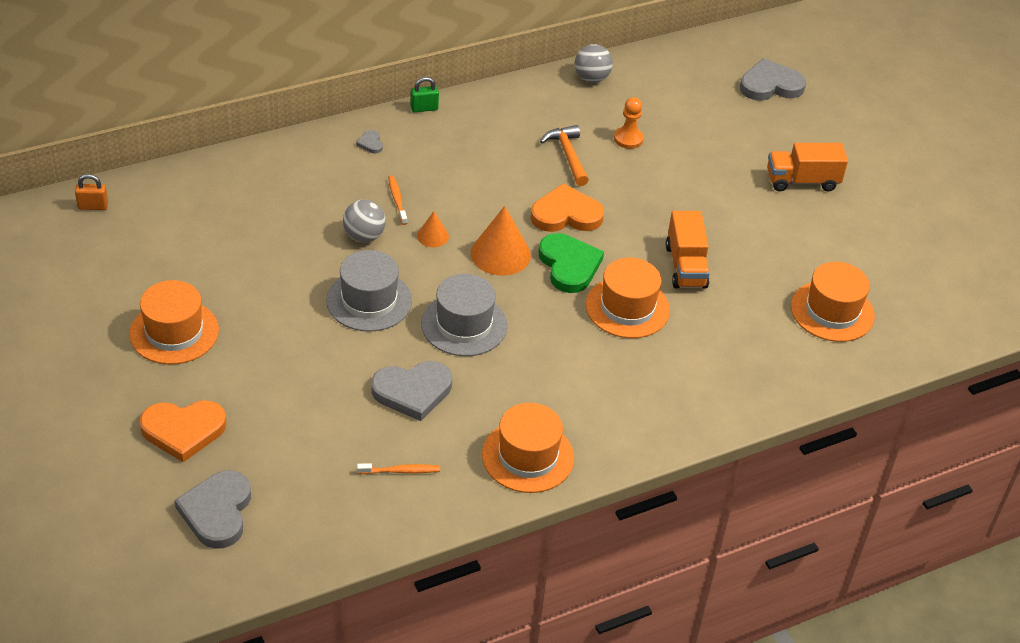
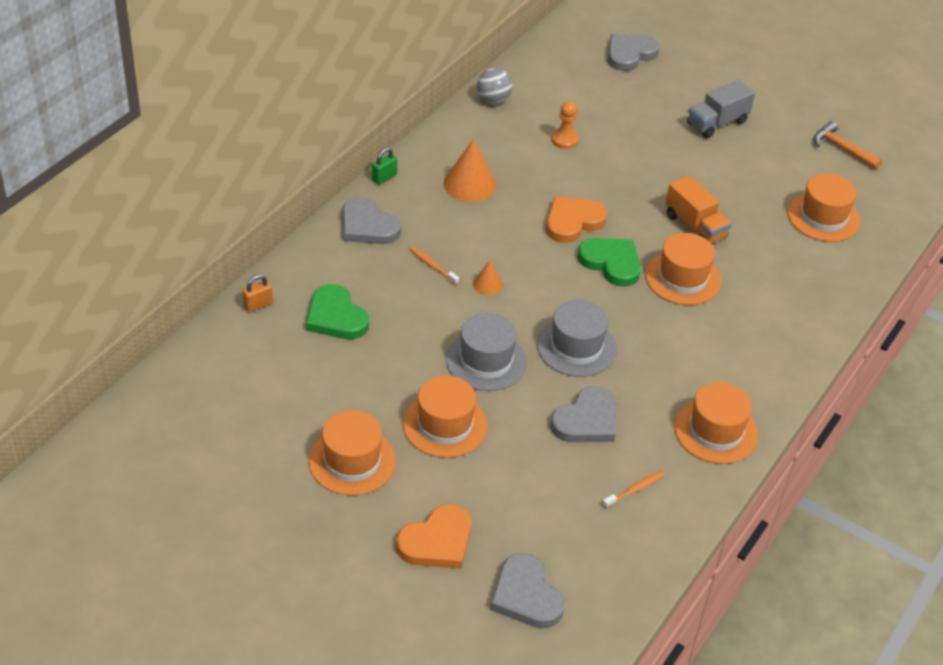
camera: 30 degrees left, 0 degrees up
(93, 206) = (179, 382): orange padlock -> orange padlock (258, 305)
(271, 208) = (336, 317): none -> green heart
(281, 338) = (445, 425): none -> orange hat
(364, 236) = (433, 308): grey ball -> none
(370, 143) = (367, 226): grey heart -> grey heart, size x2.28
(500, 254) = (552, 276): orange cone -> orange cone (469, 184)
(568, 155) = (532, 172): orange hammer -> orange hammer (842, 149)
(802, 181) = (717, 123): orange truck -> grey truck

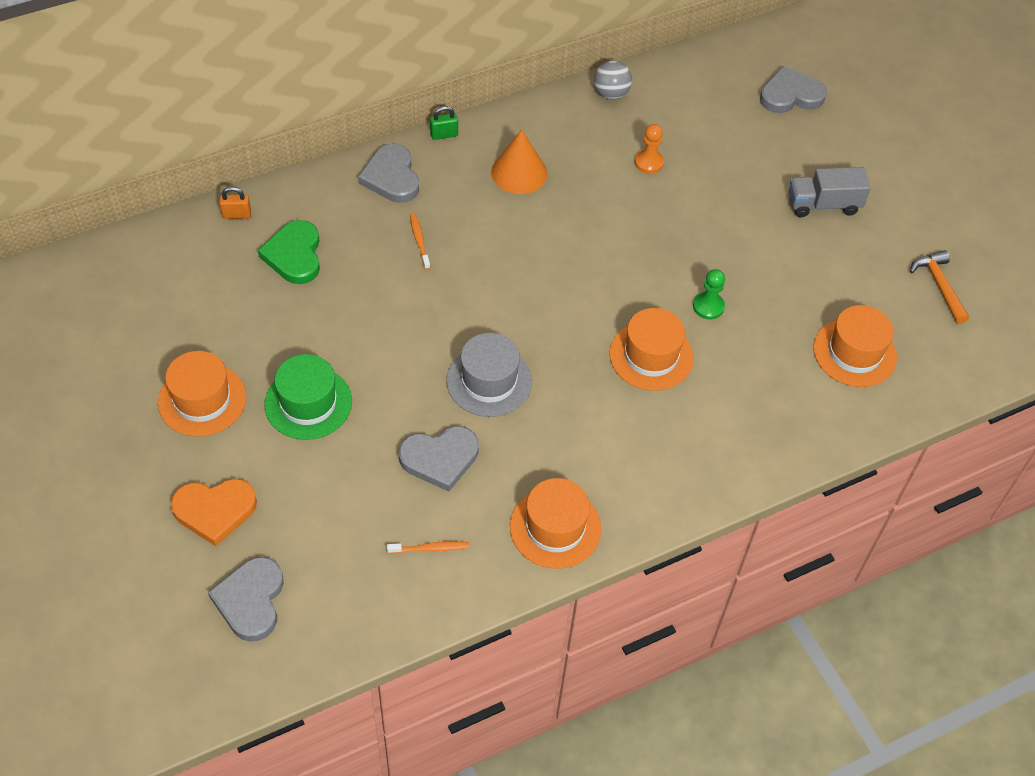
camera: 30 degrees right, 10 degrees up
(445, 425) = (308, 403): orange hat -> green hat
(486, 361) = (394, 357): grey hat -> none
(487, 284) = (456, 281): orange cone -> none
(572, 222) = (588, 251): orange heart -> none
(611, 263) = (592, 310): green heart -> none
(695, 226) = (708, 306): orange truck -> green pawn

